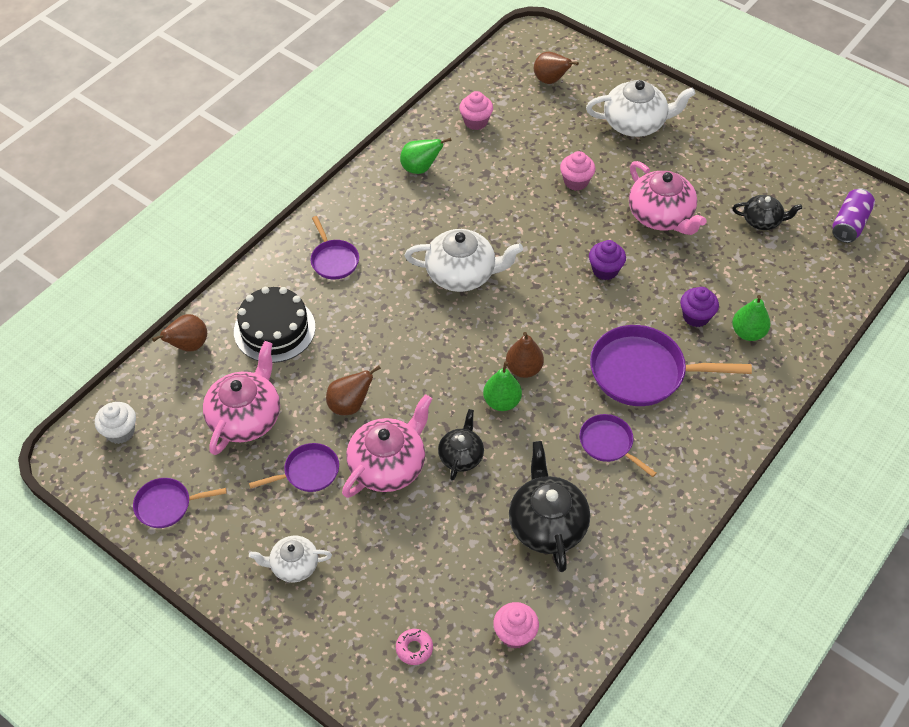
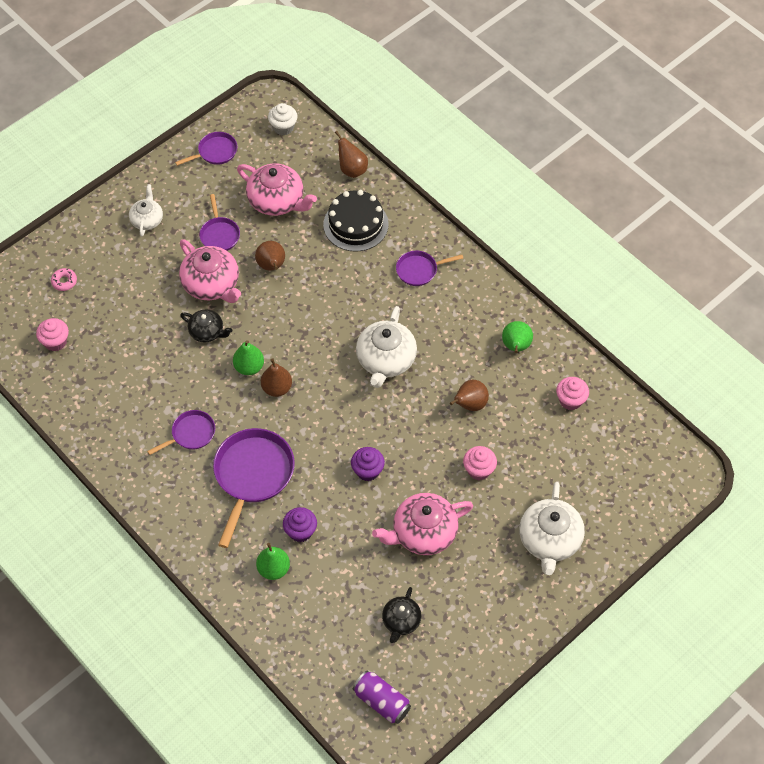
camera: 100 degrees right, 5 degrees up
(167, 505) = (215, 152): purple pan -> purple pan turned 60 degrees clockwise
(547, 524) = (133, 378): black teapot -> none
(550, 80) = (621, 476): brown pear -> brown pear (470, 404)

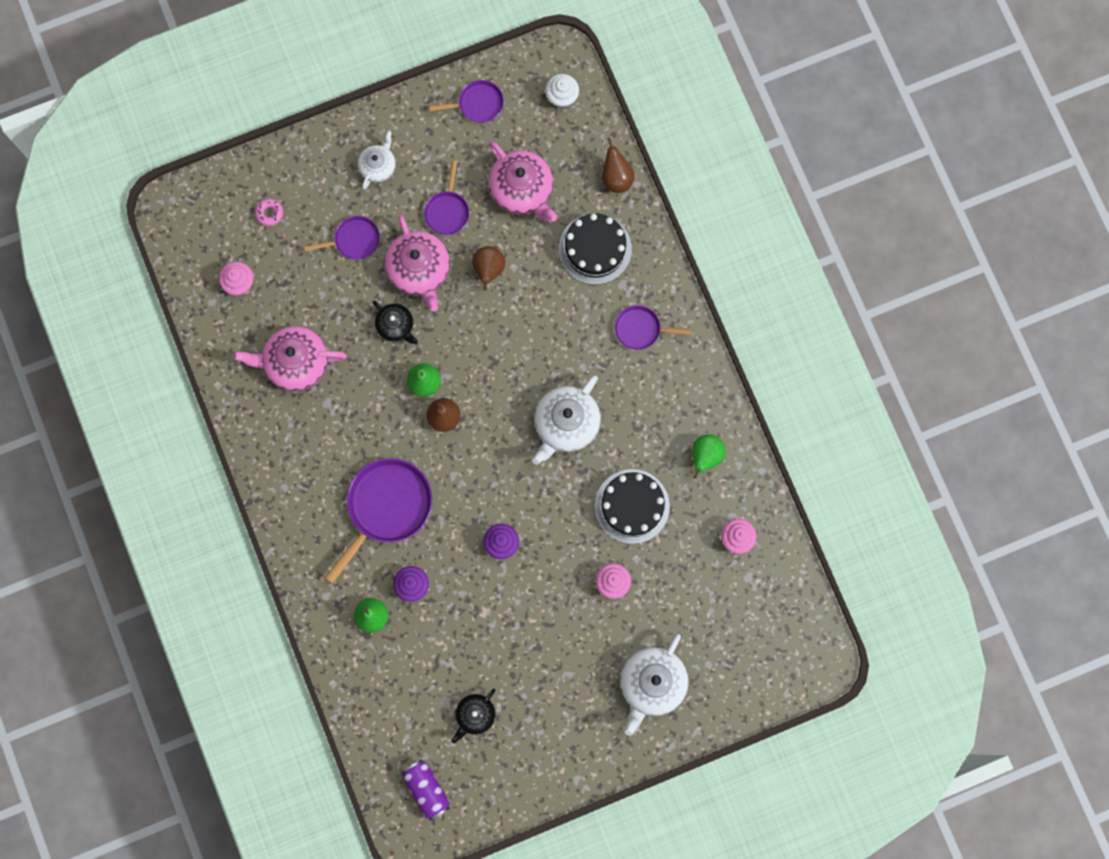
camera: 20 degrees right, 20 degrees up
(190, 434) = (341, 439): purple pan -> purple pan (354, 240)
(423, 533) = (531, 630): pink teapot -> pink teapot (295, 362)
(470, 404) = (632, 506): brown pear -> black cake

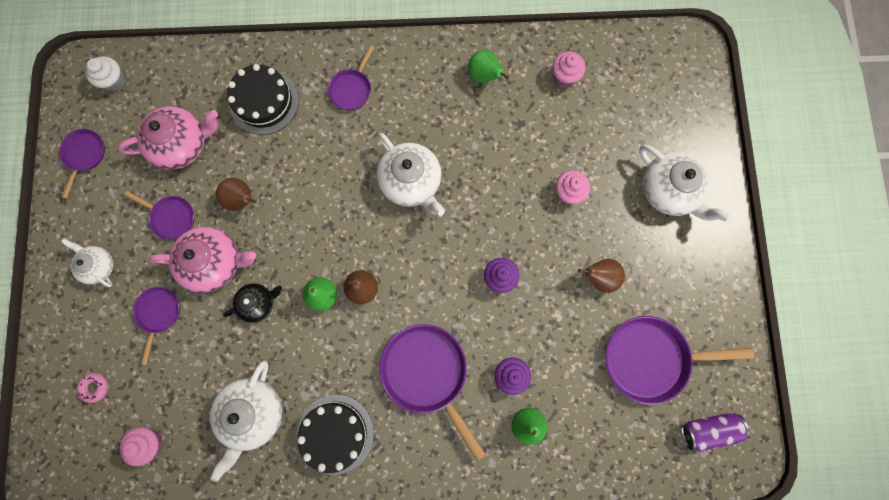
camera: 70 degrees left, 0 degrees up
(295, 362) = (253, 413): pink teapot -> white teapot
(475, 715) = (651, 358): black teapot -> purple pan
(616, 178) = (208, 62): brown pear -> brown pear (599, 277)
(632, 506) = (506, 152): black cake -> black cake (335, 434)

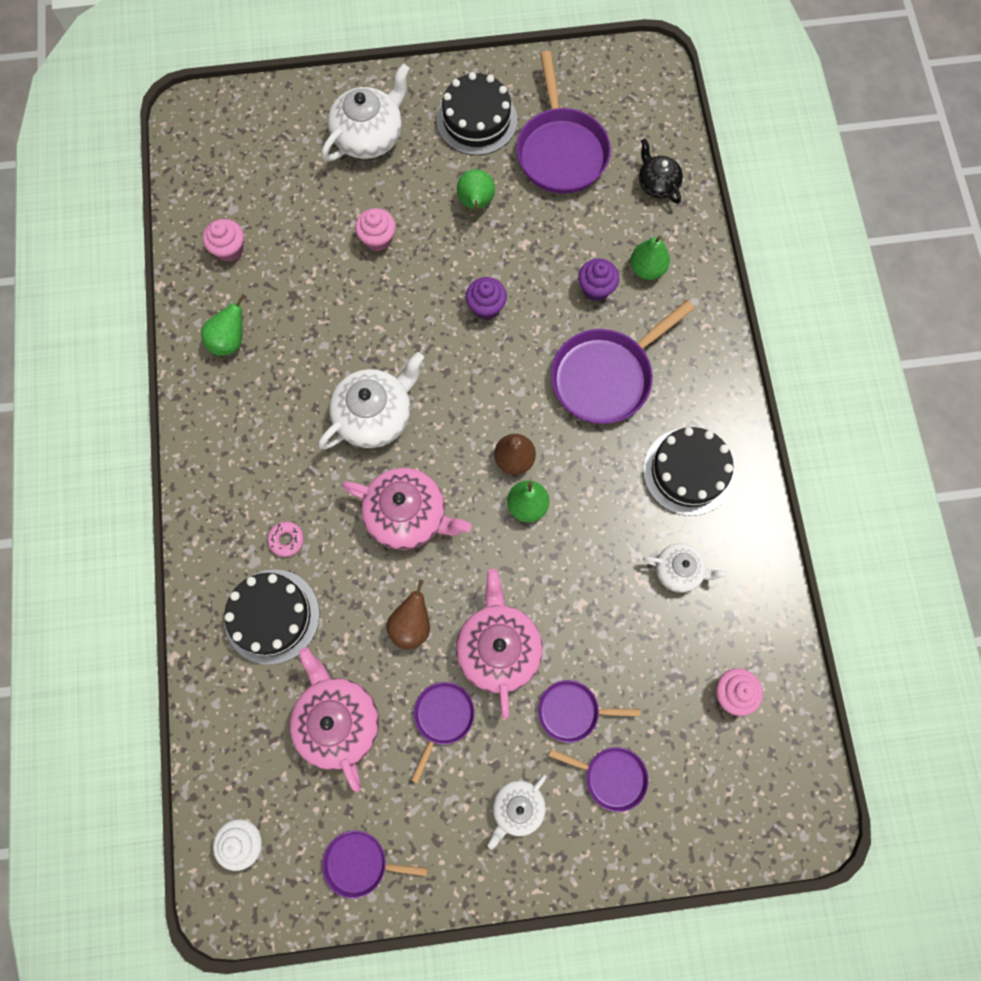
camera: 95 degrees left, 5 degrees down
(95, 387) = (676, 779): pink donut -> pink donut (286, 540)
(253, 413) = (679, 571): white teapot -> white teapot, size x0.59
(258, 303) = (545, 584): black teapot -> black teapot (657, 183)
(326, 202) = (408, 515): none -> pink teapot
(352, 89) = (251, 501): purple pan -> purple pan (611, 776)
(599, 277) = (476, 203): brown pear -> green pear
(684, 285) = (476, 120): none -> black cake
(707, 429) = (627, 98): purple can -> none

